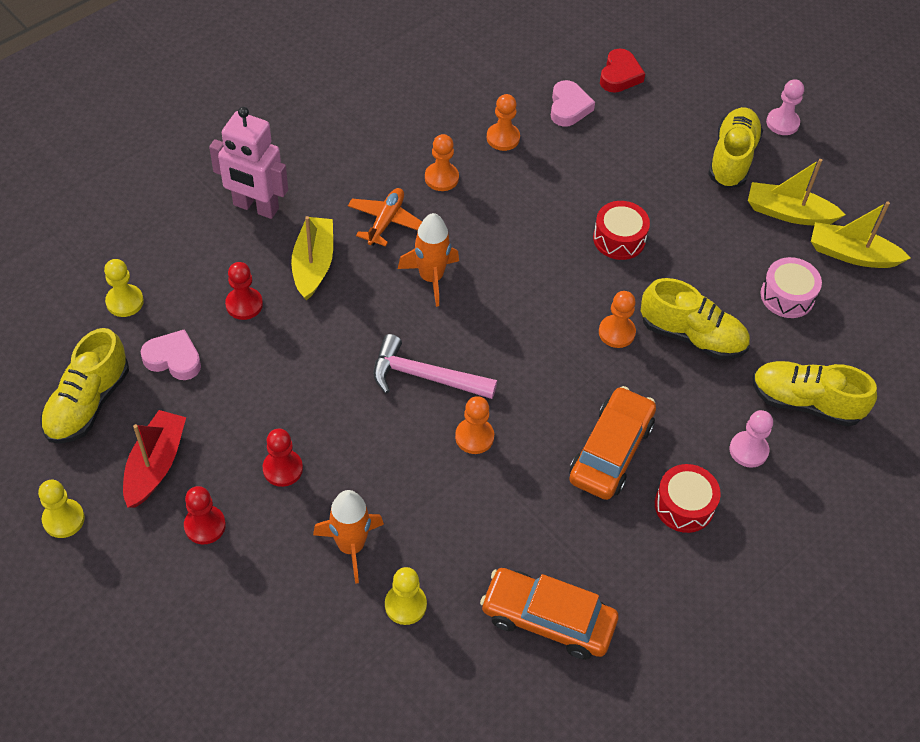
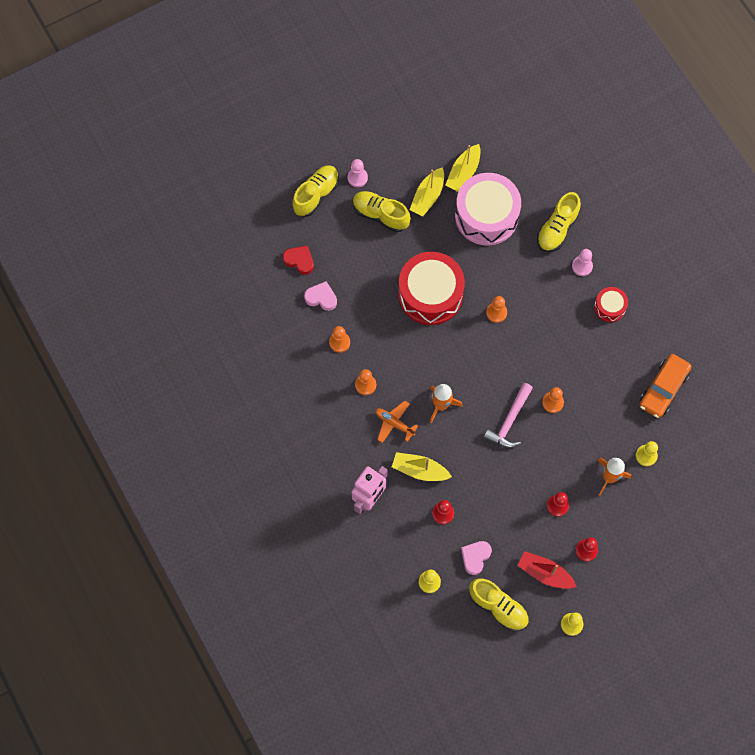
camera: 75 degrees left, 15 degrees up
(611, 451) = (572, 335): orange car -> none
(619, 239) = (430, 294): red drum -> red drum, size x2.06
(692, 336) = (505, 274): yellow shoe -> yellow shoe (316, 195)
(787, 296) = (486, 216): pink drum -> pink drum, size x2.06

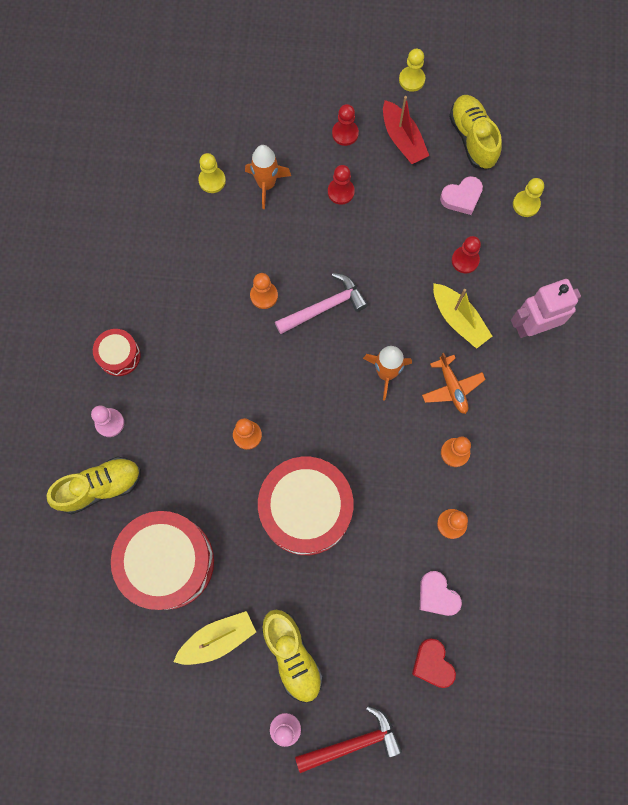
camera: 145 degrees left, 5 degrees up
(316, 195) = (353, 743): yellow shoe -> red hammer
(463, 172) = (151, 640): yellow boat -> none
(486, 216) = (168, 562): pink drum -> red drum
(663, 389) = (138, 233): orange car -> none

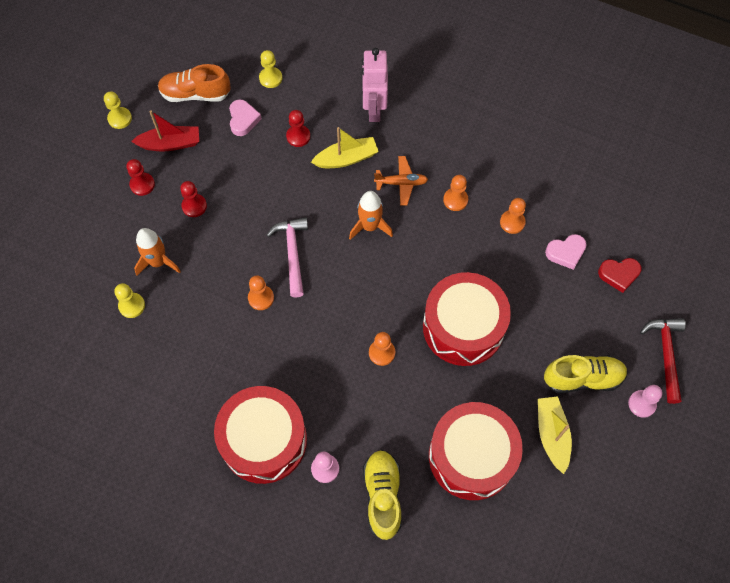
camera: 70 degrees left, 10 degrees down
(119, 355) = (264, 440): red drum -> red drum, size x2.06
(472, 138) = (195, 94): yellow shoe -> orange shoe

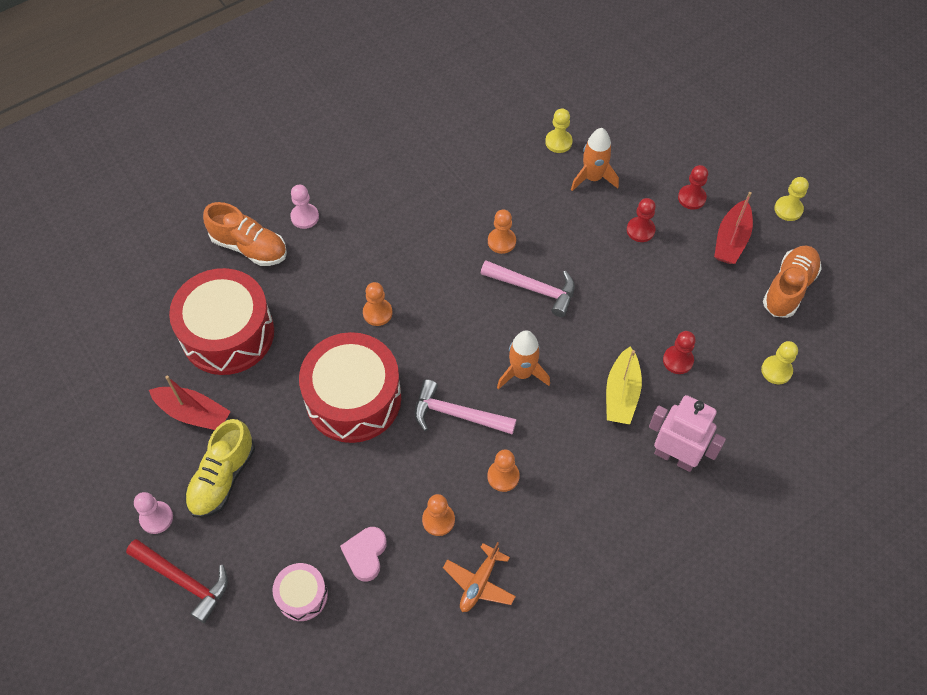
camera: 120 degrees right, 5 degrees down
(243, 120) = (729, 318): pink heart -> none
(264, 440) = (362, 185): red drum -> none
(382, 496) = (249, 247): yellow shoe -> orange shoe
(401, 183) = (557, 432): orange plane -> orange plane (479, 582)
(429, 251) = (457, 414): none -> pink hammer
(552, 435) = (193, 413): yellow boat -> red boat
(619, 275) = (302, 595): red heart -> pink drum

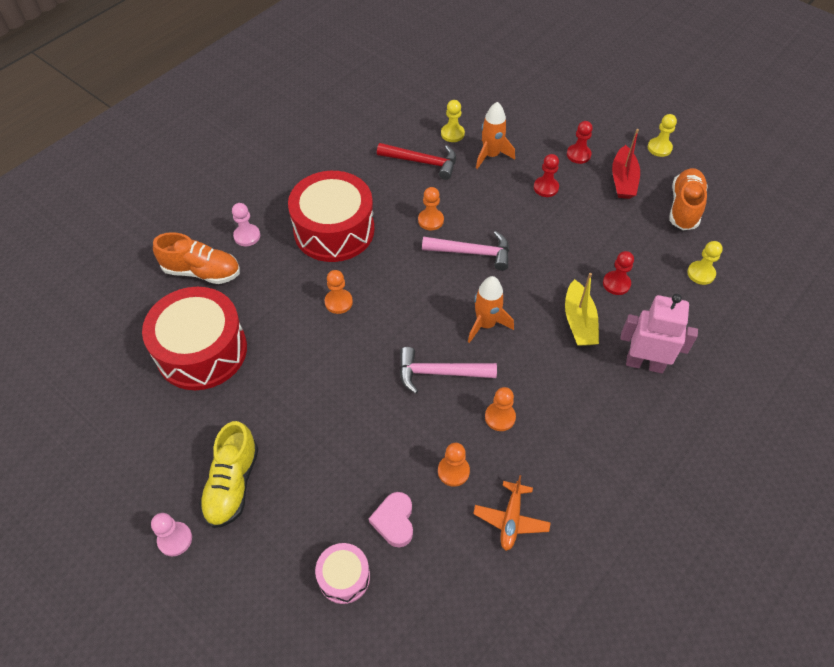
camera: 15 degrees left, 5 degrees down
(184, 580) = (219, 594): red hammer -> red hammer (422, 162)
(193, 413) = (187, 430): red boat -> none
(353, 398) = (339, 381): red drum -> red drum (334, 230)

